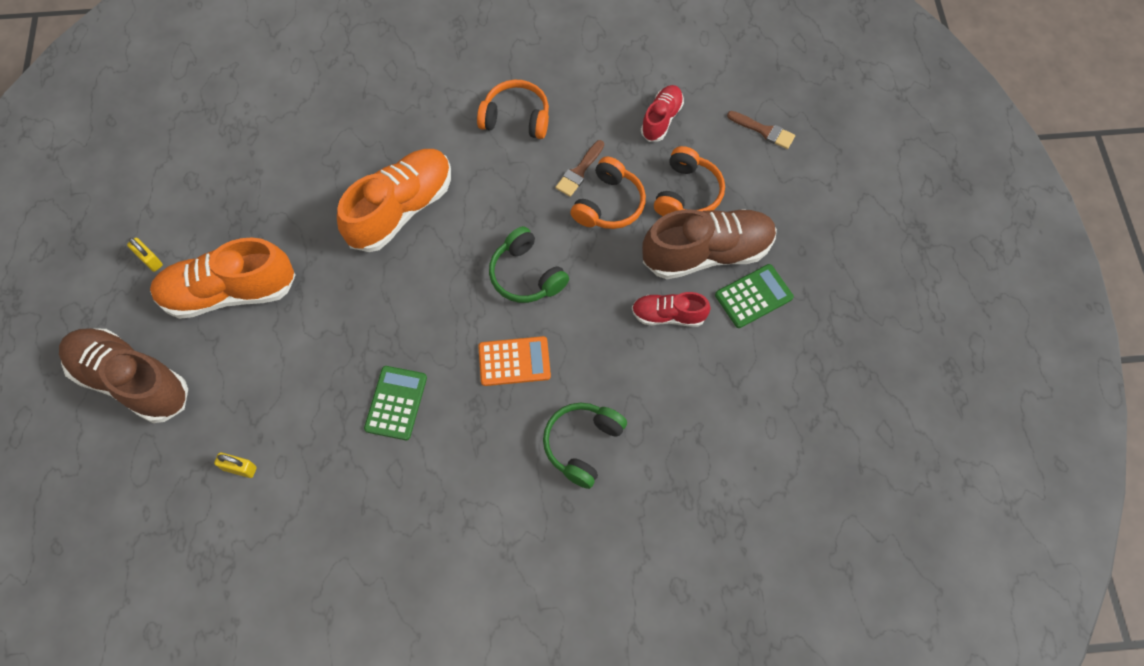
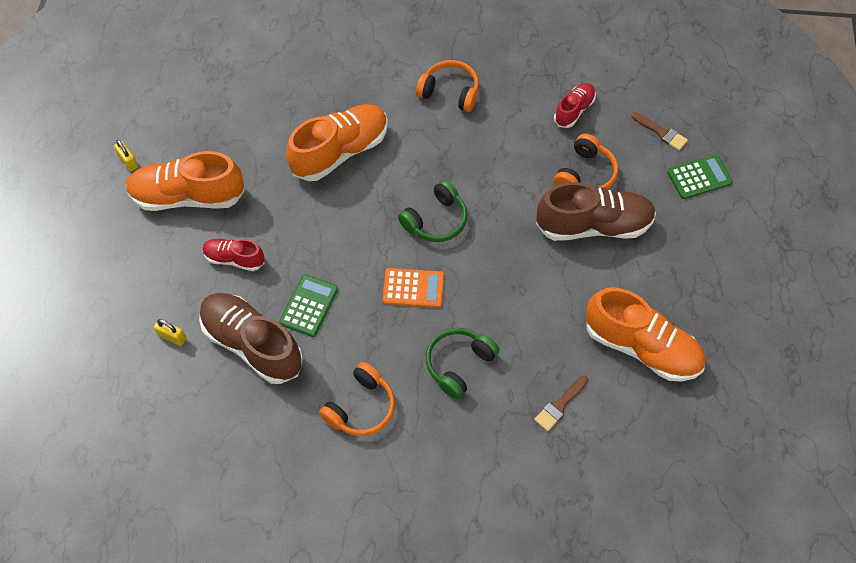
camera: 10 degrees right, 5 degrees down
(132, 381) = (98, 254): brown shoe -> brown shoe (252, 344)
(526, 275) = (436, 220): green headphones -> green headphones turned 105 degrees counterclockwise
(579, 171) = (496, 143): brown brush -> brown brush (560, 405)
(609, 204) = (516, 173): orange headphones -> orange headphones (361, 407)
(668, 315) = (551, 271): red shoe -> red shoe (234, 259)
(753, 296) = (627, 267): green calculator -> green calculator (699, 177)
(785, 389) = (641, 347): none -> orange shoe

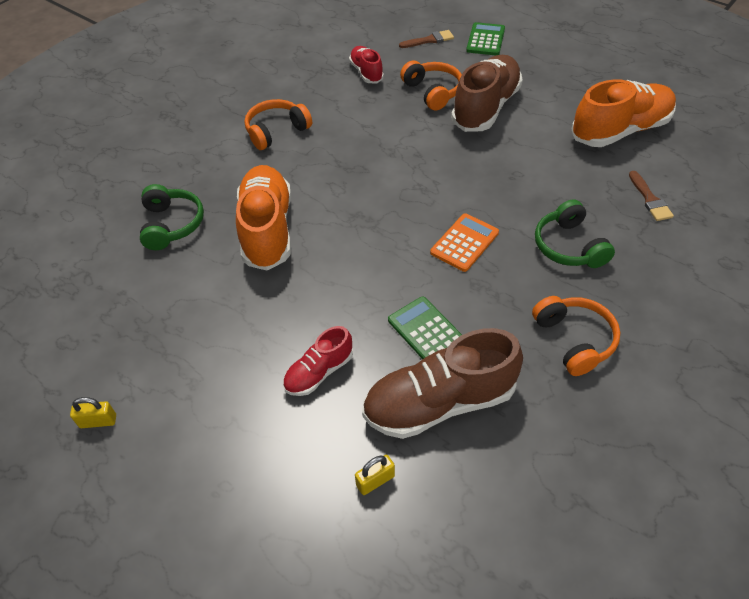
camera: 55 degrees left, 10 degrees down
(188, 197) = (202, 381): orange shoe -> none
(436, 220) = (403, 196): green headphones -> green headphones (172, 224)

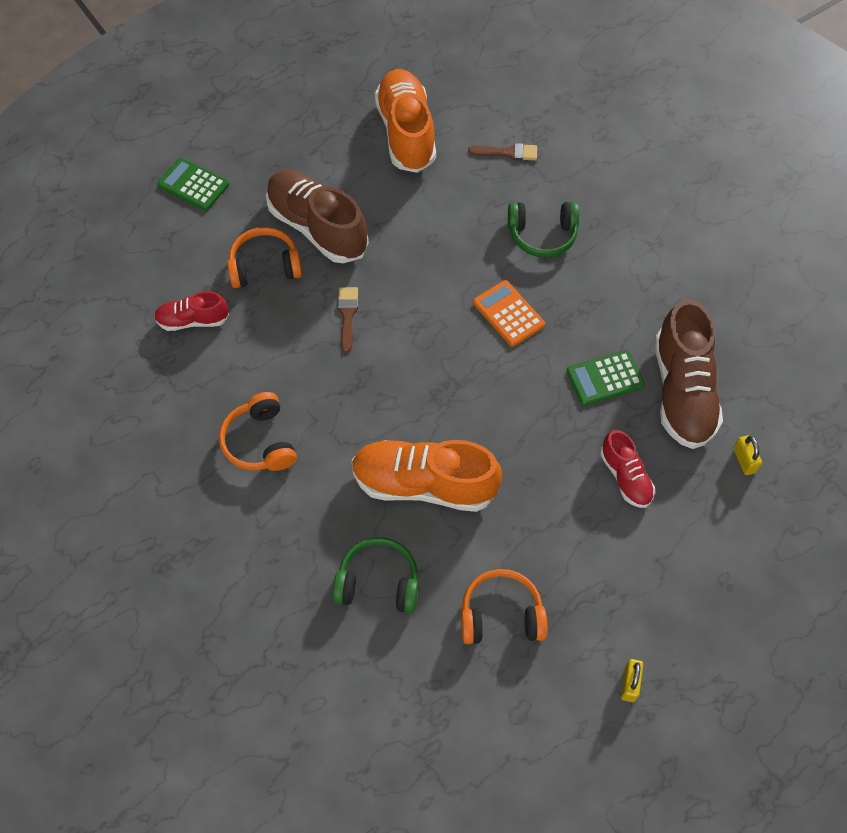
camera: 75 degrees left, 10 degrees up
(429, 40) = (162, 238): brown brush -> brown brush (347, 315)
(574, 340) = (646, 273): orange headphones -> orange headphones (501, 615)

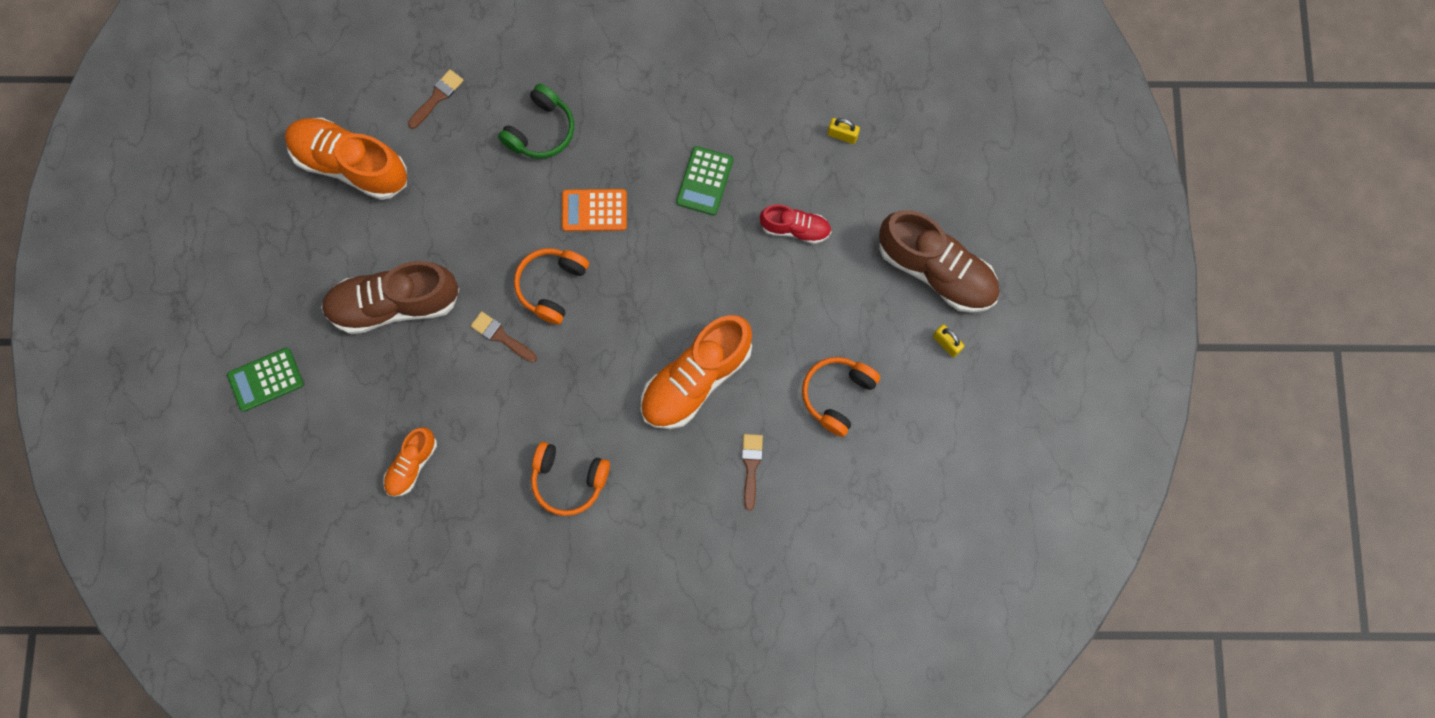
camera: 55 degrees left, 15 degrees up
(193, 320) = (412, 465): red shoe -> orange shoe
(265, 266) = (401, 372): orange headphones -> orange headphones (551, 286)
(378, 582) = (751, 466): green headphones -> brown brush
(682, 392) = (757, 134): brown shoe -> brown shoe (936, 270)

